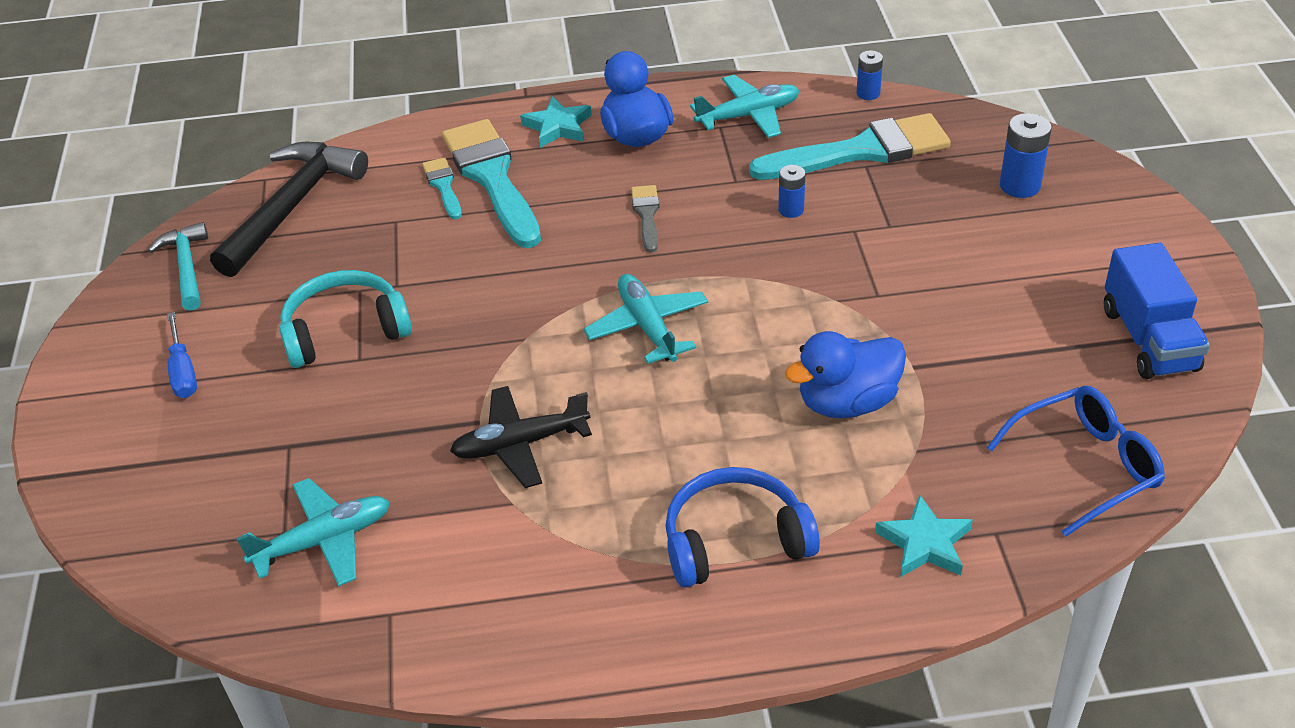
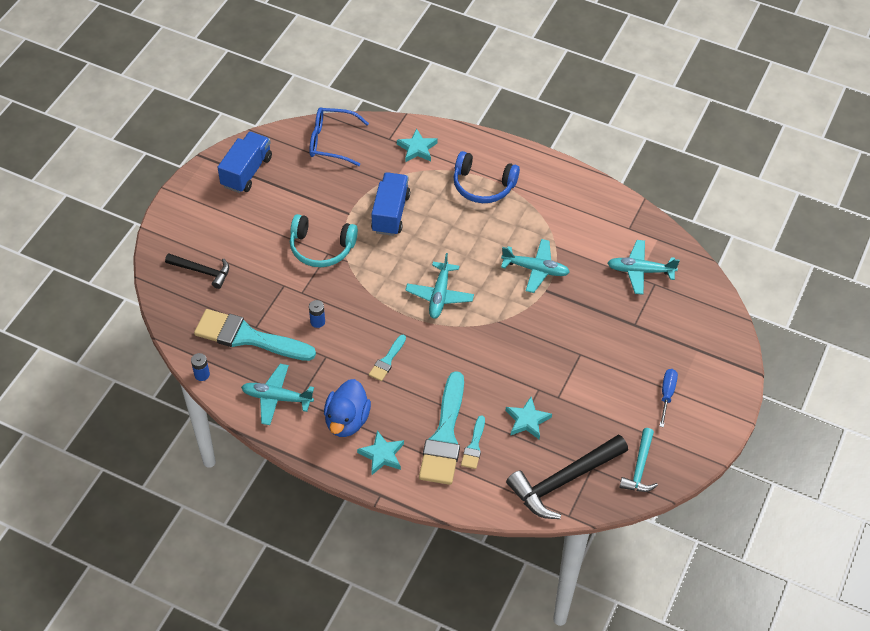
camera: 150 degrees left, 10 degrees up
(345, 331) = (578, 374): turquoise headphones -> turquoise headphones (321, 248)
(388, 244) = (527, 420): none -> turquoise star
(520, 444) = (535, 269): black plane -> turquoise plane
(646, 215) = (387, 360): grey brush -> turquoise brush
(847, 402) = (390, 213): blue duck -> blue truck
(1020, 185) = (202, 271): blue battery -> black hammer

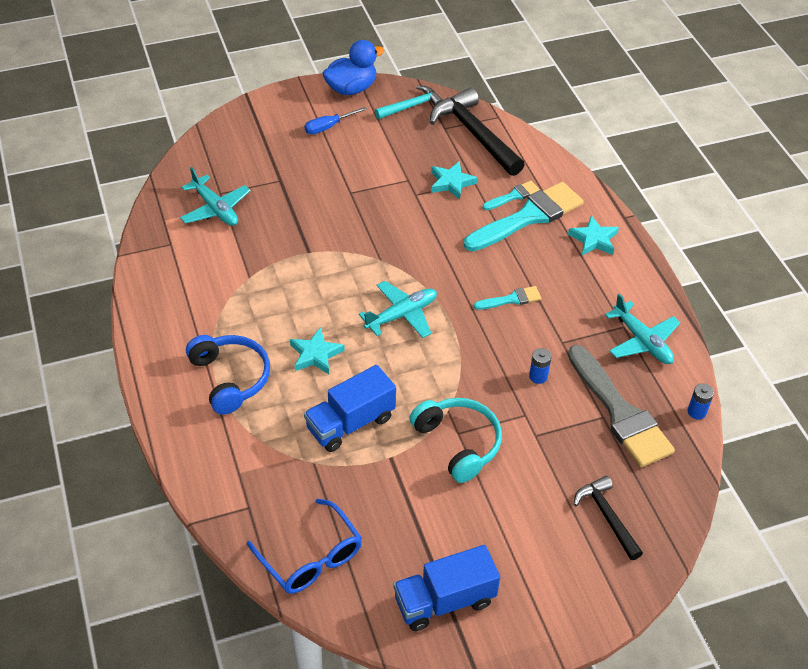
camera: 135 degrees left, 5 degrees down
(248, 337) = (620, 412): turquoise brush -> grey brush
(347, 420) = (597, 281): blue duck -> blue duck (351, 89)
(417, 148) = (236, 470): turquoise star -> turquoise star (316, 354)
(535, 269) = (293, 273): turquoise plane -> none
(563, 481) = (475, 134): black hammer -> black hammer turned 135 degrees counterclockwise

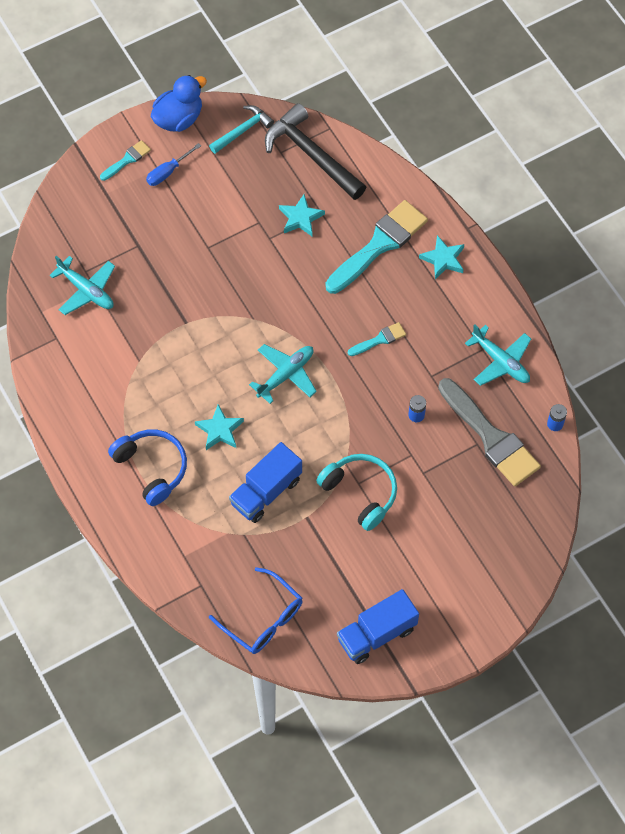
camera: 10 degrees left, 15 degrees up
(513, 196) = (361, 223): turquoise brush -> turquoise brush (127, 160)
(607, 517) = (493, 536): black hammer -> none

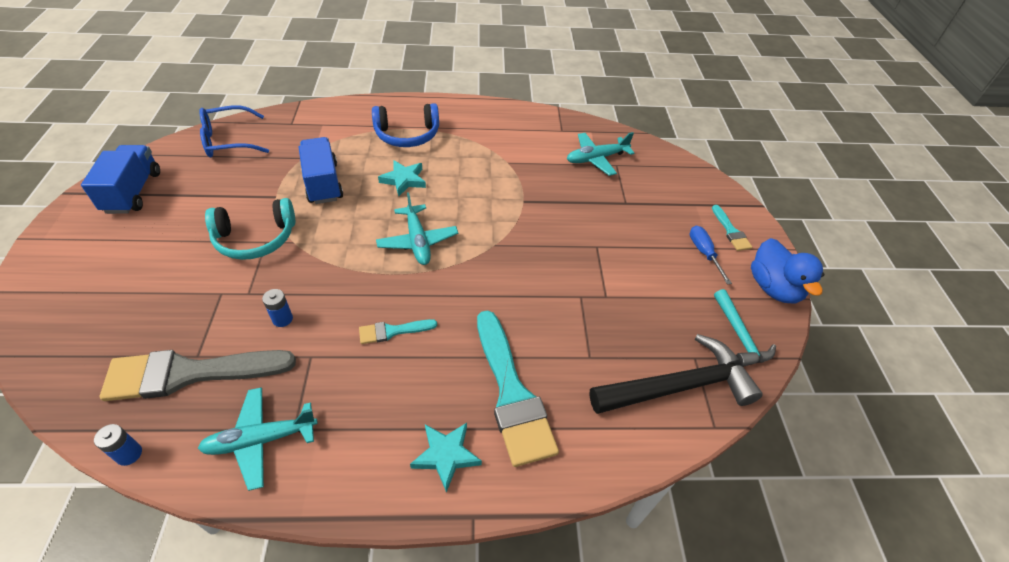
camera: 115 degrees right, 15 degrees down
(300, 218) = (592, 334): turquoise star -> none
(379, 339) = (393, 331): turquoise brush -> turquoise brush turned 75 degrees clockwise

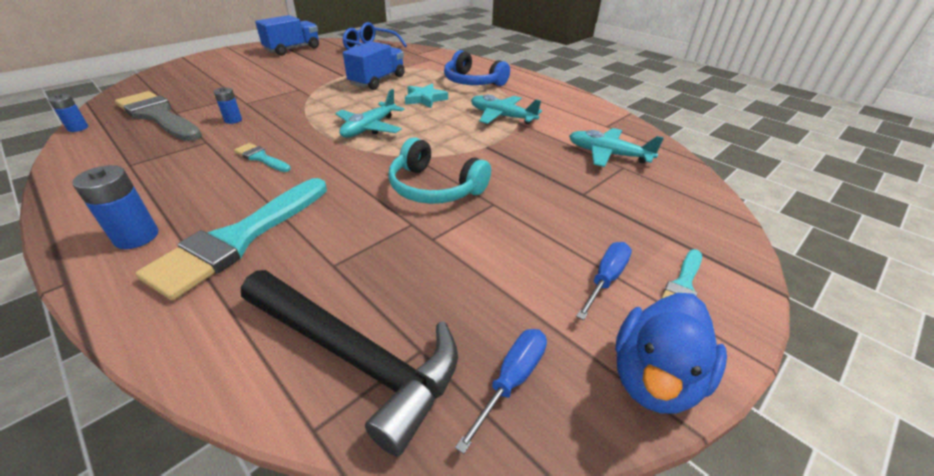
camera: 50 degrees right, 10 degrees down
(255, 238) = (297, 86): turquoise headphones -> turquoise headphones (434, 188)
(260, 440) = (111, 158): turquoise plane -> turquoise plane (502, 116)
(446, 455) = (136, 237): turquoise star -> blue battery
(739, 335) = (512, 380): turquoise hammer -> blue screwdriver

